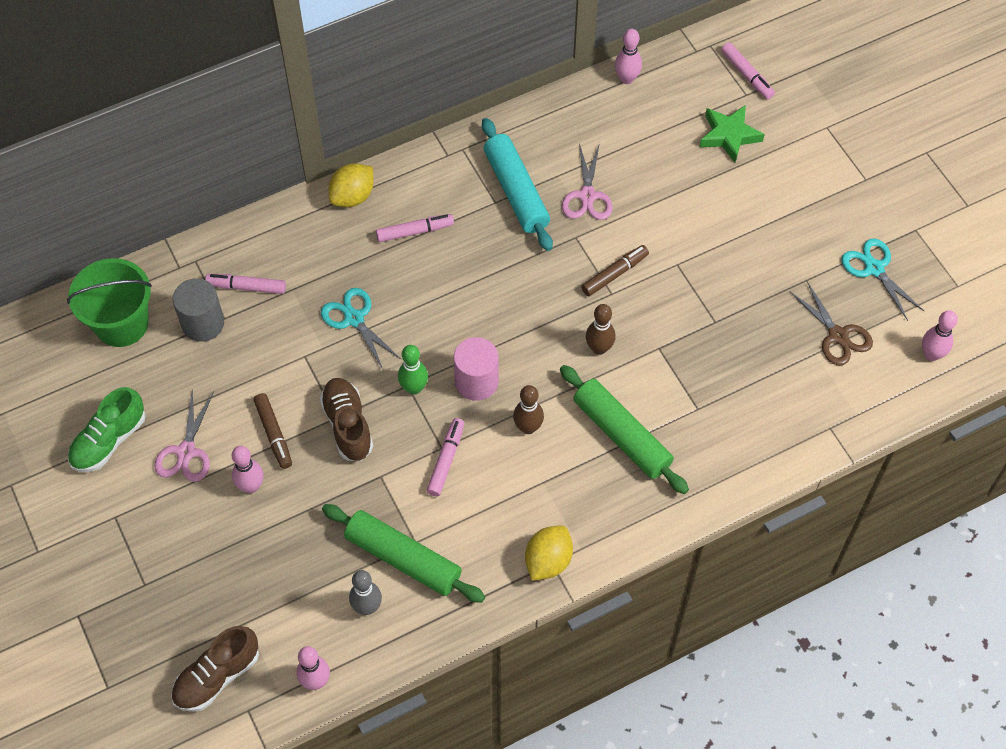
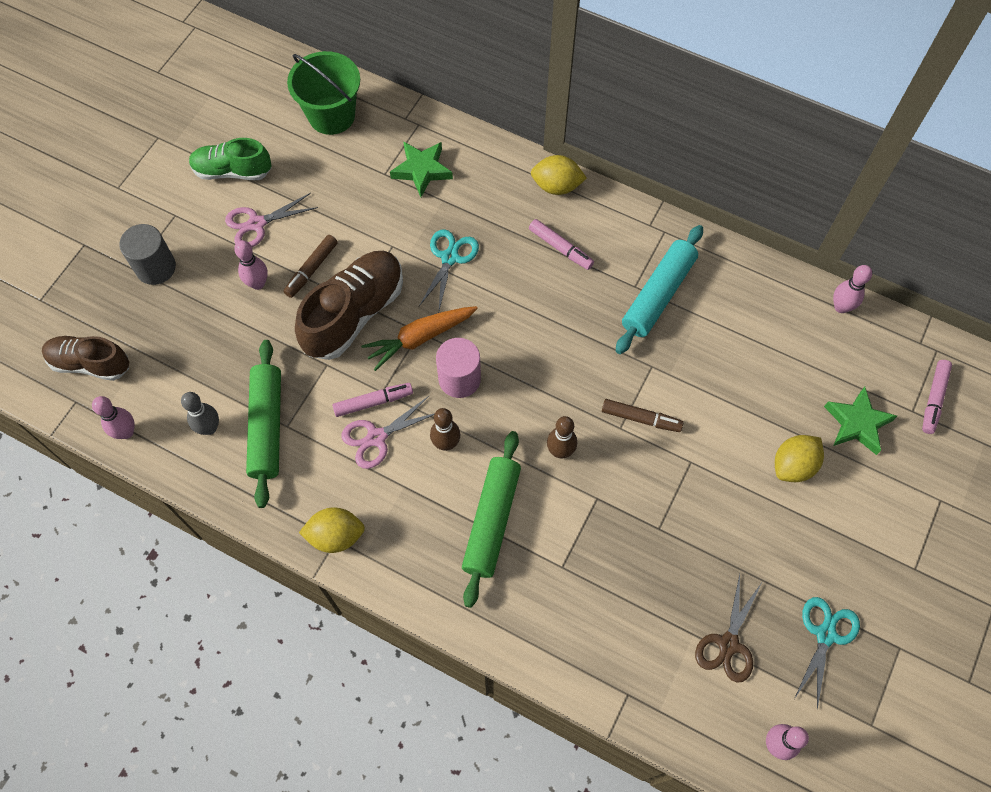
camera: 55 degrees right, 5 degrees up
(203, 323) = (370, 164): grey cylinder -> grey cylinder (155, 267)
(246, 287) = (422, 170): pink marker -> green star
(347, 425) = (354, 314): brown shoe -> brown shoe, size x1.54
(414, 388) = (420, 338): green bowling pin -> orange carrot
(587, 196) = (699, 350): pink scissors -> pink scissors (376, 437)
(731, 199) = (793, 465): none -> yellow lemon

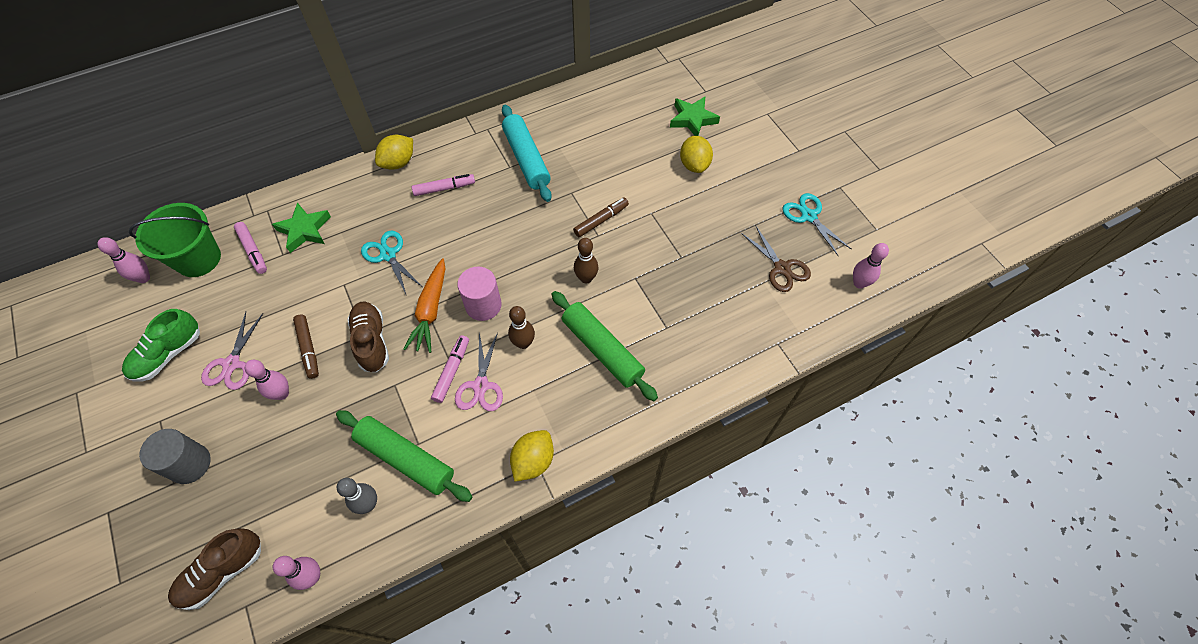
camera: 55 degrees left, 5 degrees down
(354, 314) = (372, 341): brown shoe -> brown shoe, size x0.65
(841, 307) = (615, 80): pink bowling pin -> pink bowling pin (144, 278)
(933, 399) = (706, 78): pink marker -> pink marker (253, 251)

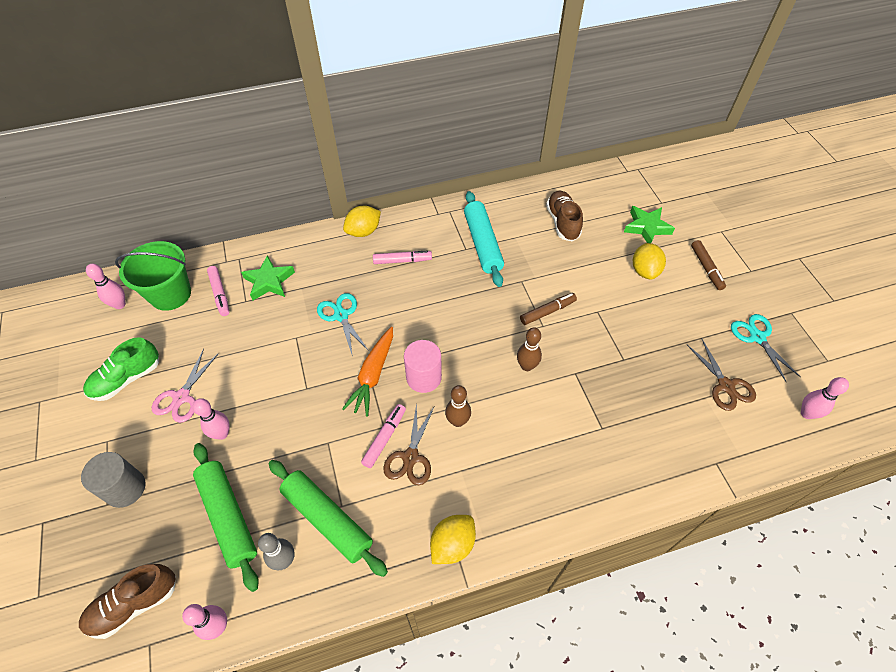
camera: 10 degrees right, 5 degrees down
(308, 349) = (253, 394): brown marker -> brown marker (706, 268)
(372, 341) = (313, 396): brown shoe -> brown shoe (562, 222)
(481, 385) = (410, 457): pink scissors -> brown scissors
(602, 349) = (535, 440): green rolling pin -> green rolling pin (228, 516)

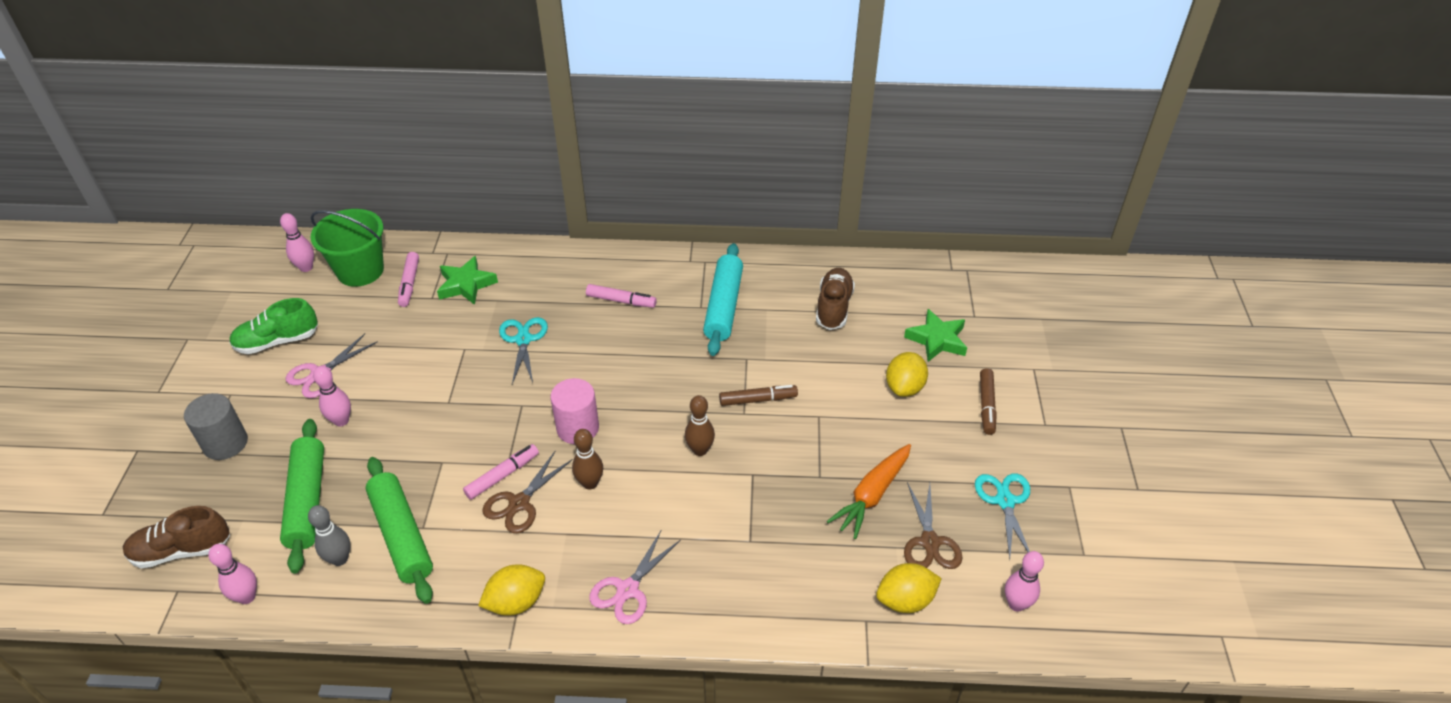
camera: 20 degrees right, 10 degrees down
(363, 231) = (595, 259): yellow lemon -> yellow lemon (905, 600)
(373, 374) = (525, 409): orange carrot -> orange carrot (872, 495)
(534, 501) = (628, 590): none -> pink scissors

